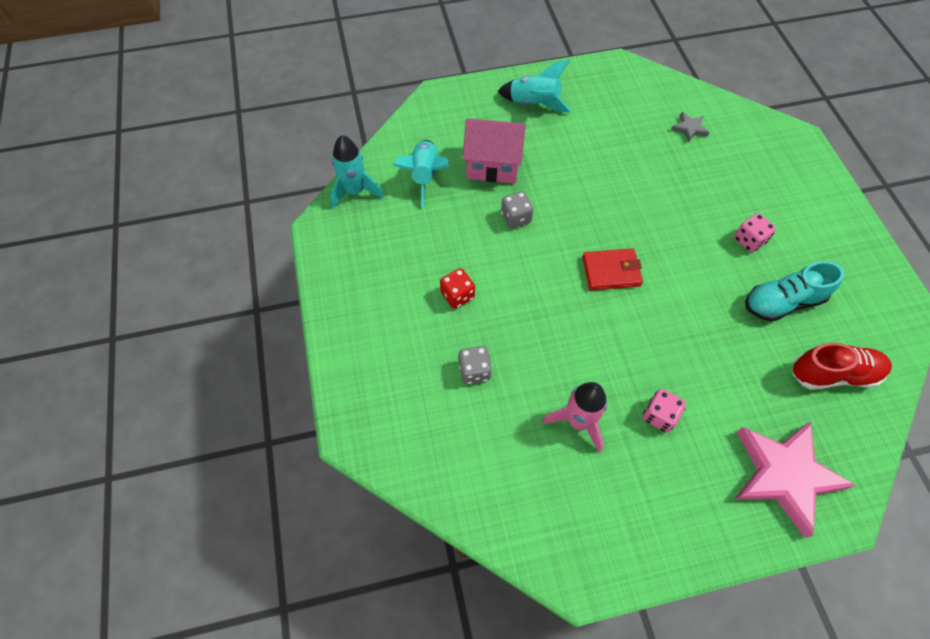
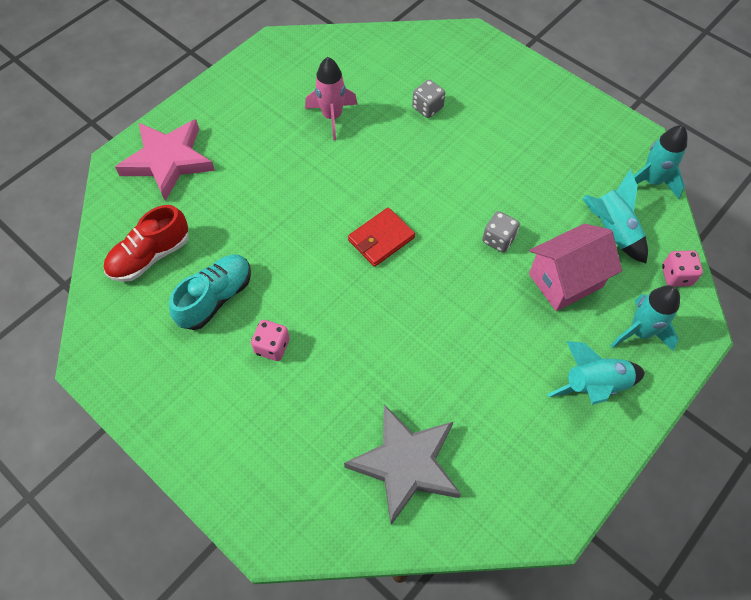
camera: 145 degrees right, 0 degrees up
(457, 295) = (486, 149): red dice -> none
(475, 113) = (640, 332): none -> turquoise rocket
(659, 415) = (276, 151): pink dice -> pink dice (676, 276)
(689, 128) = (405, 464): grey star -> grey star, size x2.35

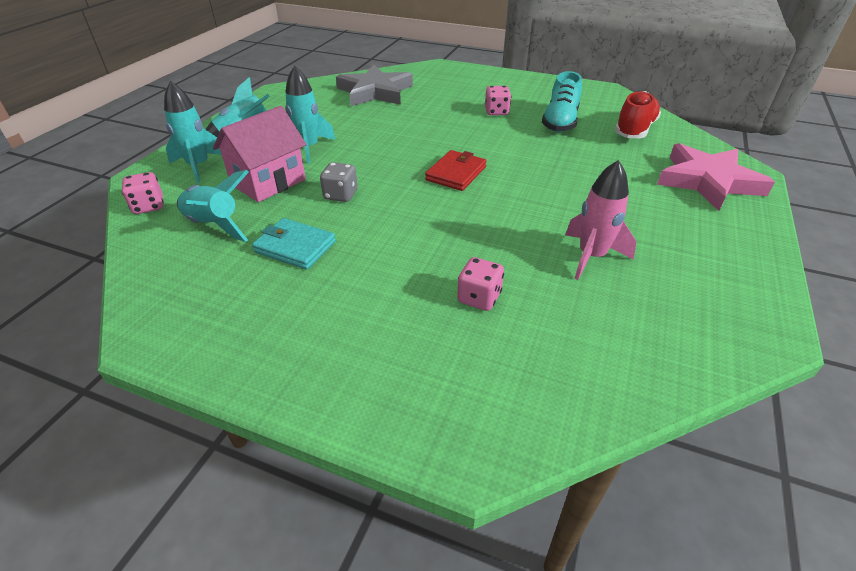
camera: 160 degrees right, 20 degrees down
(427, 108) = (479, 298): grey dice -> pink dice
(544, 187) = (295, 247): none -> turquoise wallet
(651, 181) = (149, 283): turquoise rocket -> turquoise rocket (308, 148)

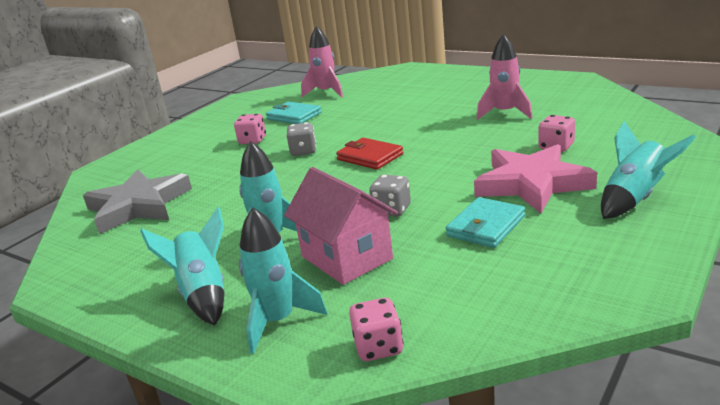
camera: 75 degrees left, 15 degrees down
(214, 225) = (438, 282): turquoise rocket -> turquoise rocket (635, 198)
(471, 138) = (303, 151): none -> grey dice
(560, 122) = (294, 116): turquoise shoe -> turquoise wallet
(634, 130) = (326, 93): red shoe -> pink rocket
(708, 181) = (415, 78): pink star -> pink star (532, 184)

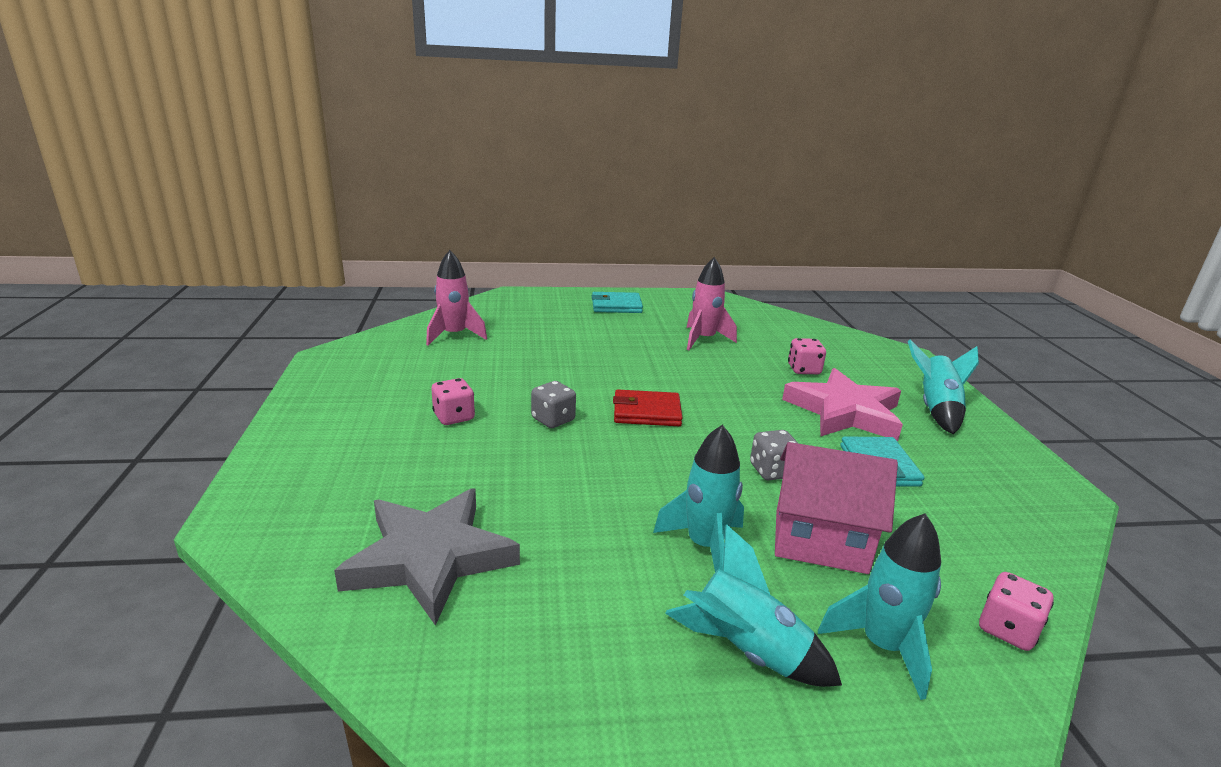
camera: 45 degrees left, 0 degrees up
(294, 116) = (460, 373): turquoise wallet -> turquoise wallet (616, 306)

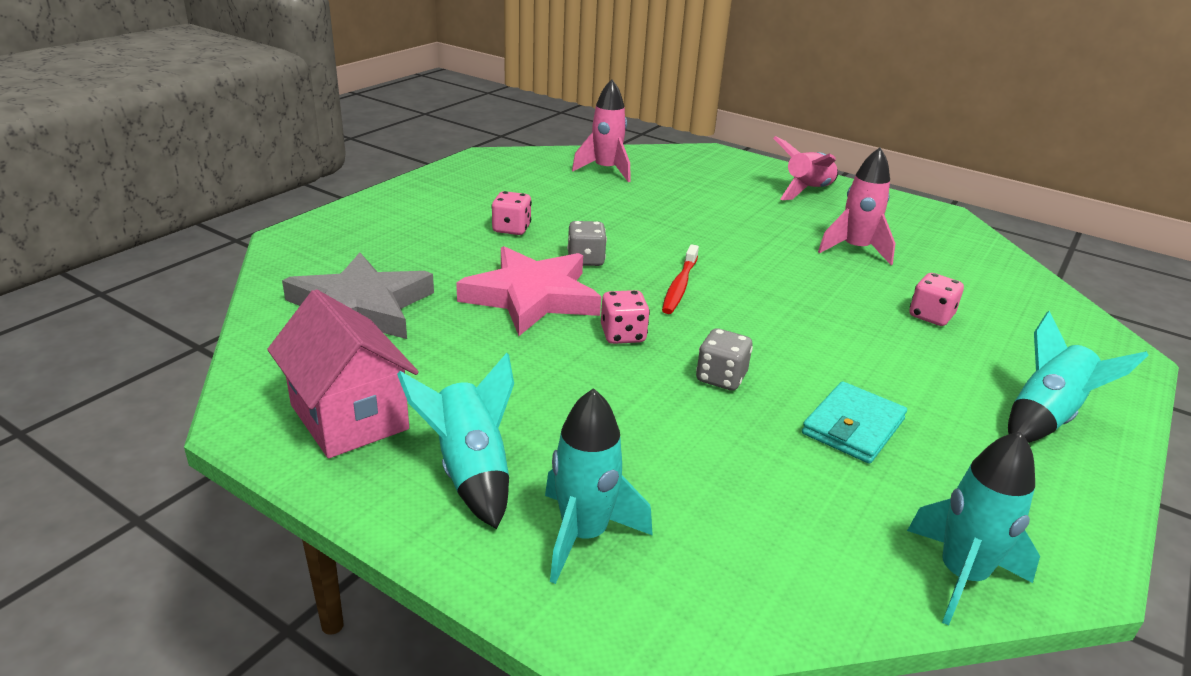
camera: 40 degrees right, 5 degrees up
(616, 306) = (807, 191): turquoise wallet -> pink rocket
(647, 412) = (679, 286): red wallet -> red toothbrush
(704, 546) = (558, 396): turquoise rocket -> turquoise rocket (961, 576)
(820, 541) = (668, 445): pink house -> pink house (349, 417)
(844, 412) = (906, 369): pink star -> pink star (532, 297)
(1007, 629) = (731, 601): pink dice -> pink dice (623, 335)

